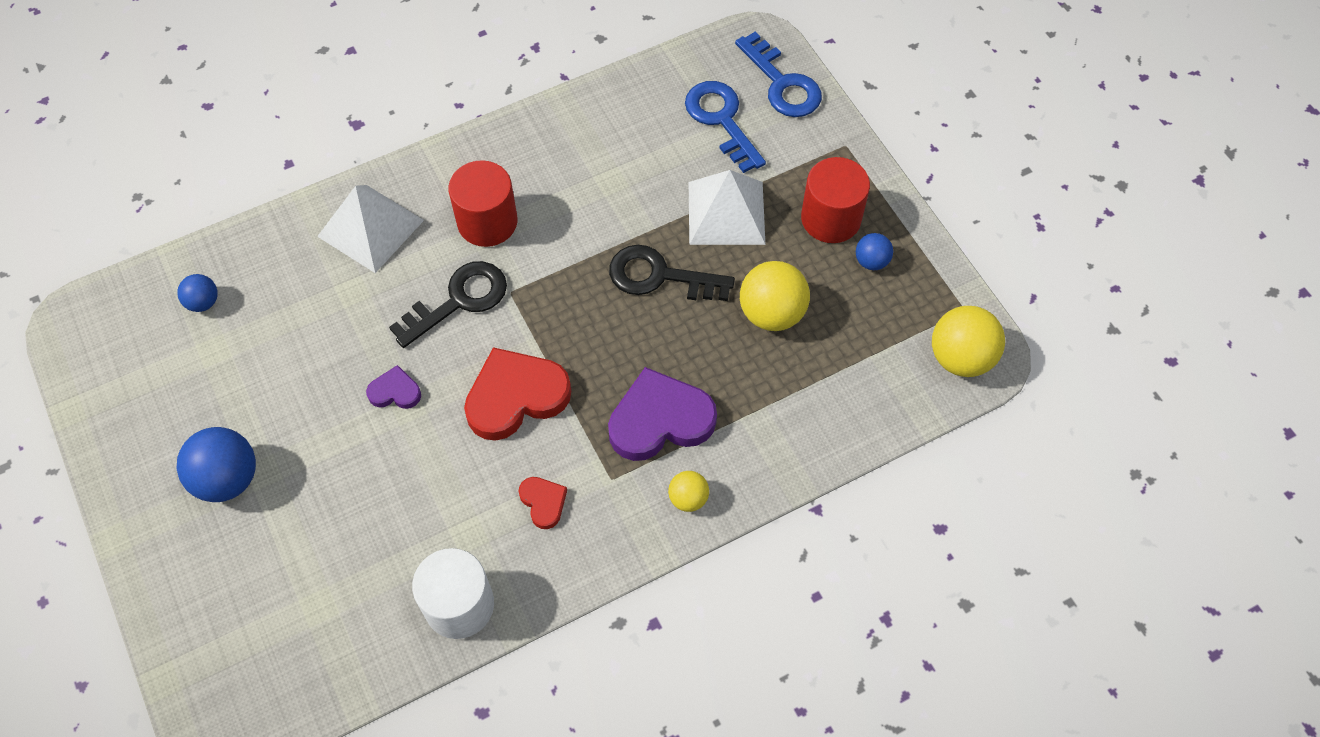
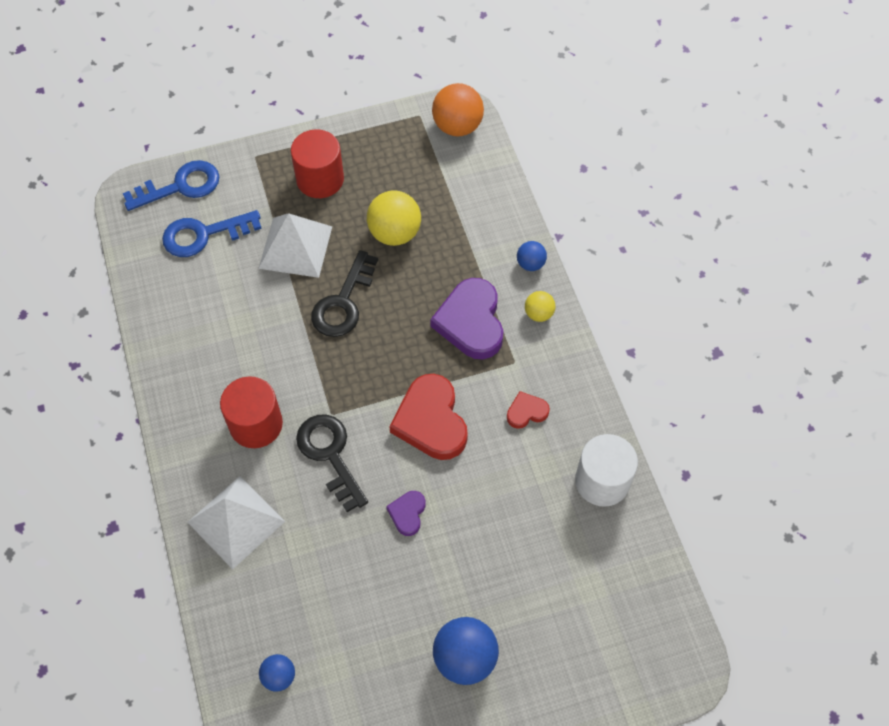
camera: 80 degrees left, 0 degrees up
(871, 261) = (365, 161): blue ball -> blue ball (530, 264)
(960, 357) = (457, 126): yellow ball -> orange ball

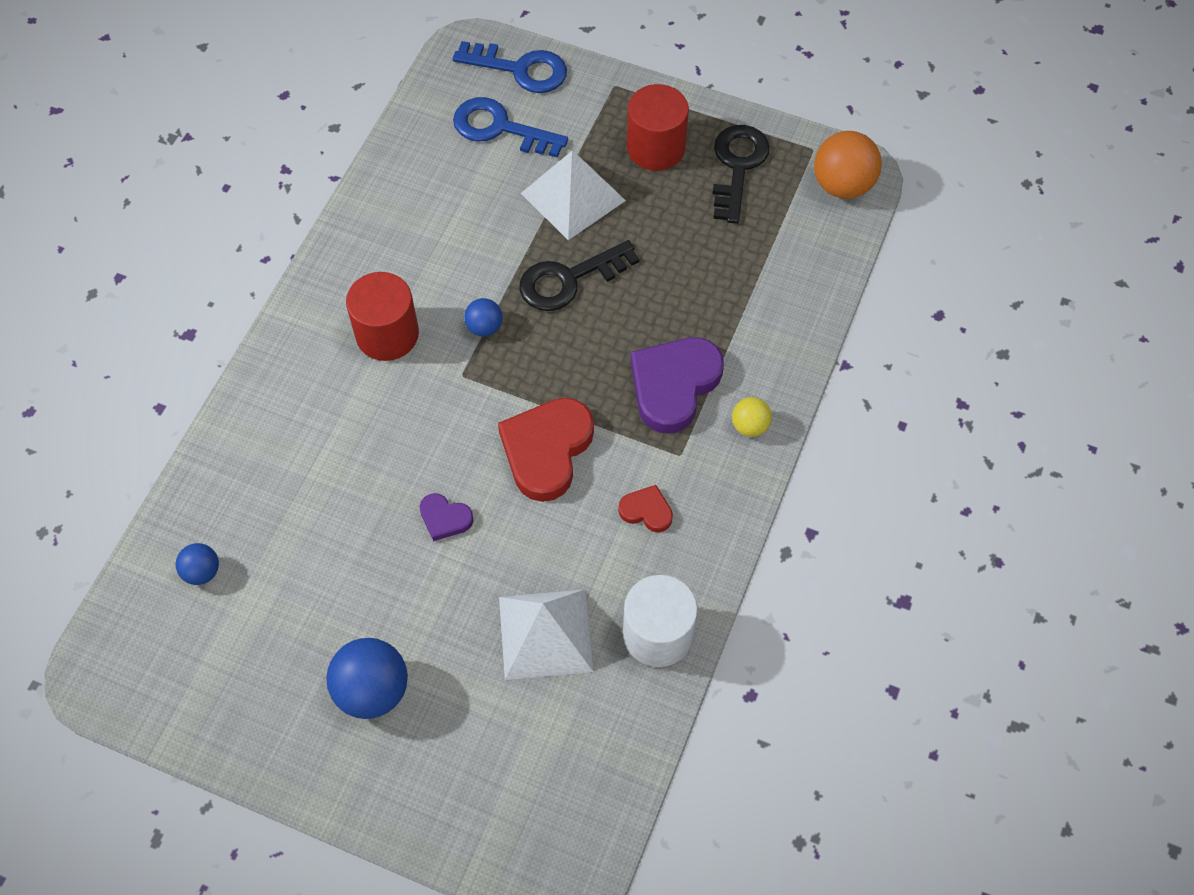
camera: 40 degrees right, 0 degrees up
(236, 521) = (291, 408): white pyramid -> white pyramid (545, 633)
(330, 455) = (426, 411): black key -> black key (737, 166)
(394, 233) = (680, 248): yellow ball -> none
(407, 513) = (445, 518): purple heart -> purple heart turned 120 degrees counterclockwise
(530, 264) = (788, 371): blue ball -> blue ball (484, 327)

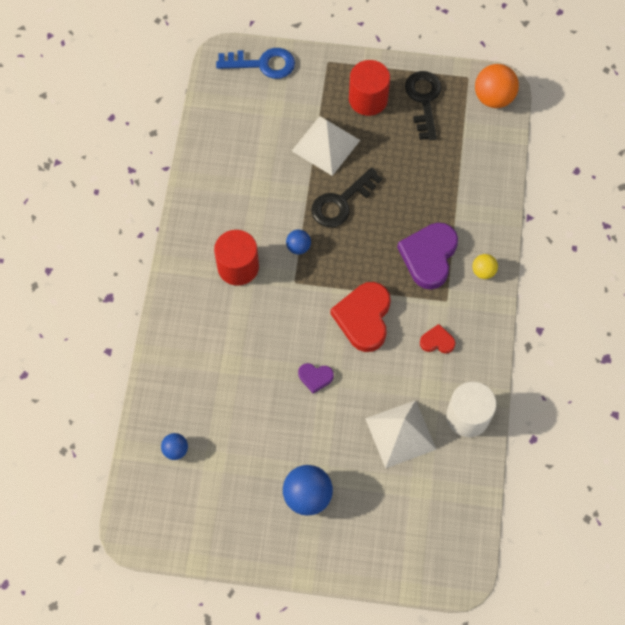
camera: 15 degrees left, 5 degrees up
(500, 128) = (263, 109): blue key -> none

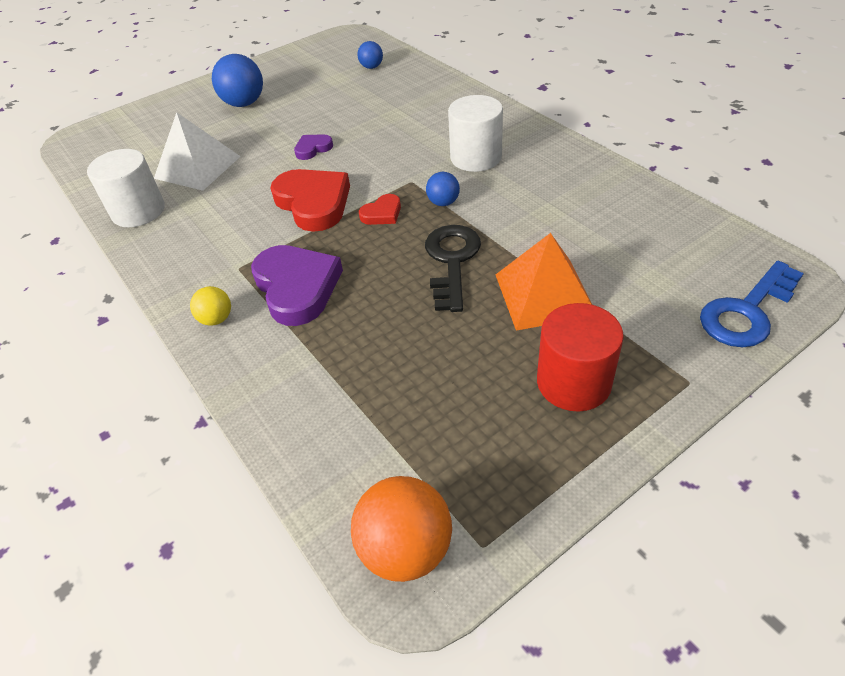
camera: 140 degrees right, 20 degrees down
(238, 267) = (476, 157): red cylinder -> white cylinder
(325, 145) = (544, 294): white pyramid -> orange pyramid
(424, 100) = (503, 447): black key -> none
(437, 341) = (218, 235): red heart -> red heart (382, 213)

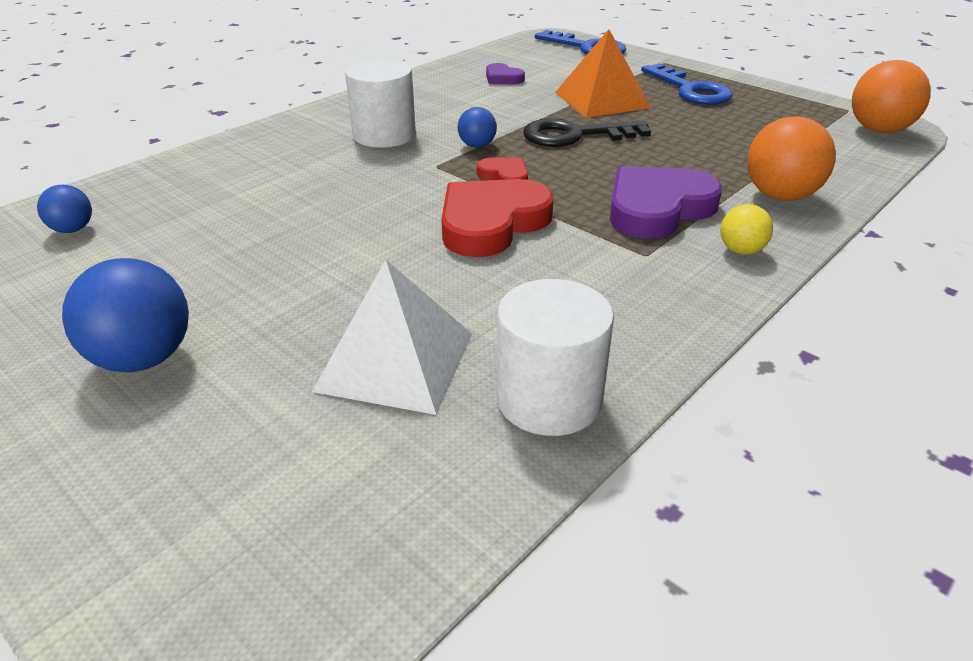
camera: 105 degrees left, 10 degrees down
(283, 374) = (780, 196): none -> orange ball
(313, 149) = (347, 245): purple heart -> purple heart (503, 78)
(573, 382) = (690, 90): red cylinder -> blue key

